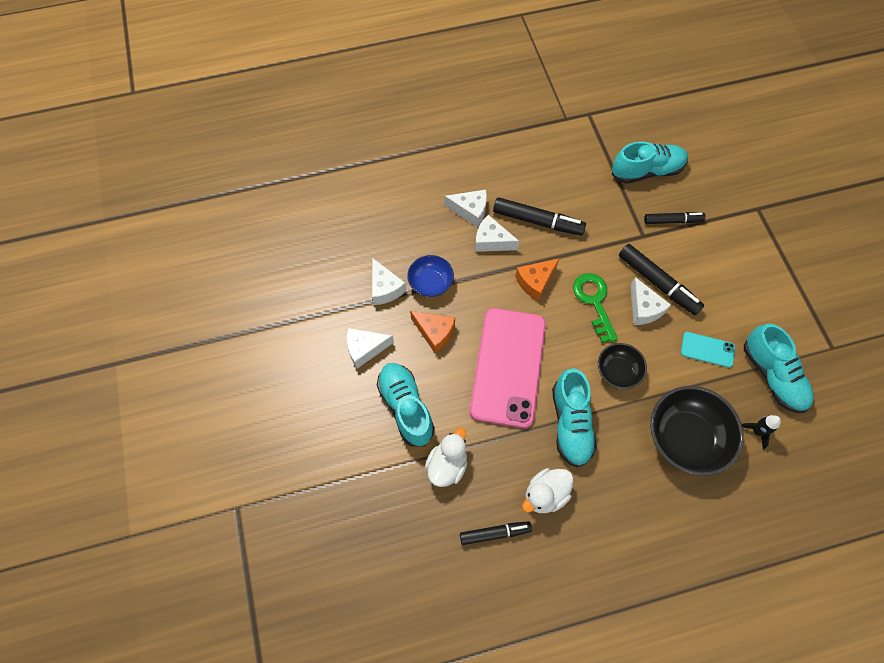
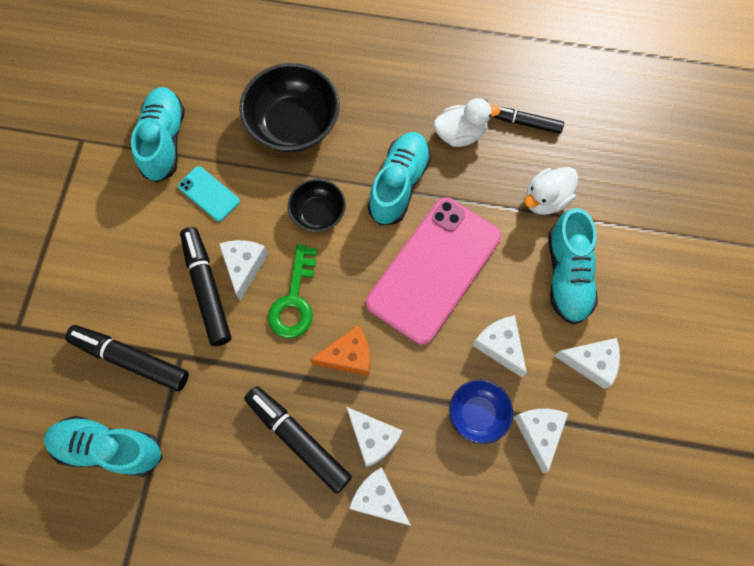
camera: 155 degrees left, 5 degrees up
(435, 333) = (500, 346): orange cheese -> white cheese
(672, 221) = (131, 359): black marker -> black marker, size x1.56
(756, 431) = (221, 101): black rocket -> none

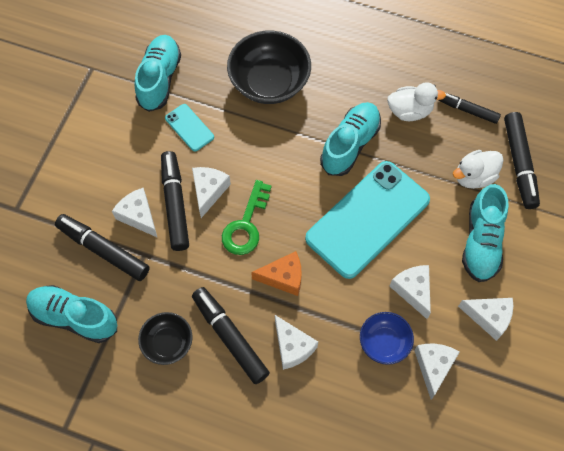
camera: 10 degrees right, 5 degrees down
(318, 213) = (278, 157): black bowl -> black bowl (167, 343)
(378, 499) = (288, 396): white cheese -> white cheese (138, 216)
(434, 270) = (368, 219): pink phone -> turquoise phone
(593, 176) = (519, 164): none -> black marker

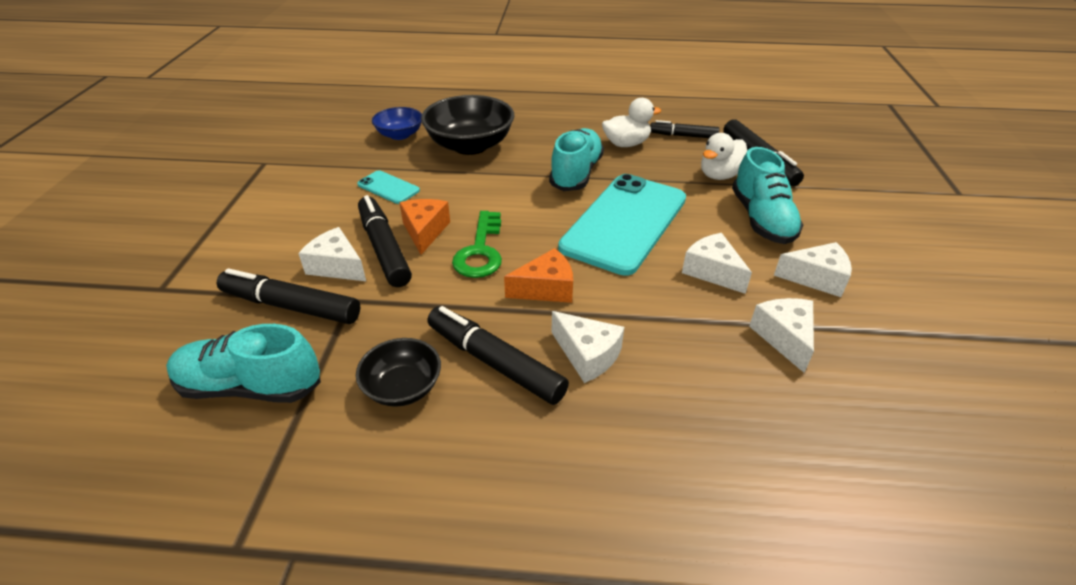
camera: 15 degrees left, 25 degrees down
(159, 79) = (346, 160): turquoise shoe -> none
(208, 191) = (425, 231): white cheese -> orange cheese
(384, 342) = (706, 326): blue bowl -> blue bowl (400, 135)

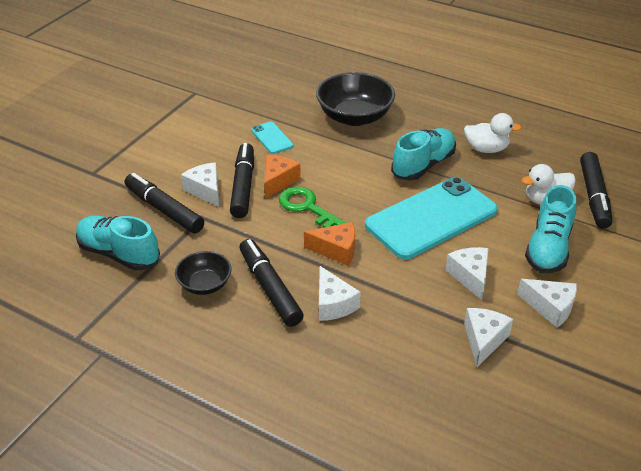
camera: 25 degrees right, 0 degrees up
(400, 135) = (305, 93): blue bowl -> none
(480, 251) = (308, 208): green key -> green key turned 105 degrees clockwise
(683, 136) = (544, 154): black marker -> none

